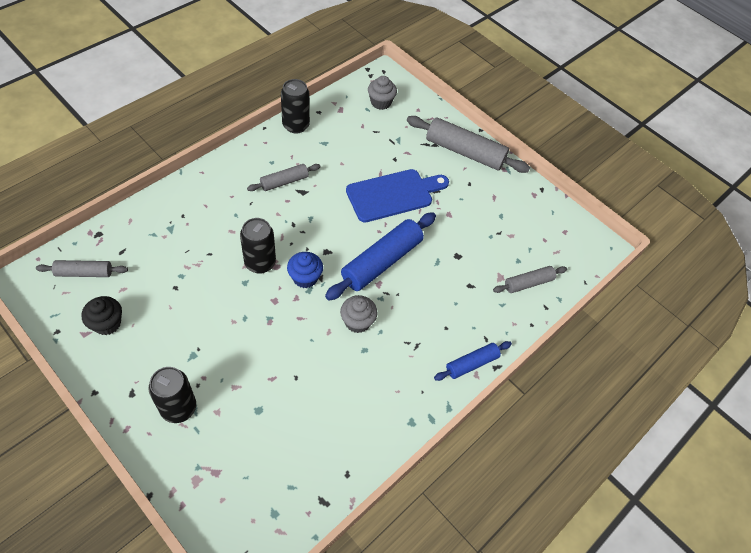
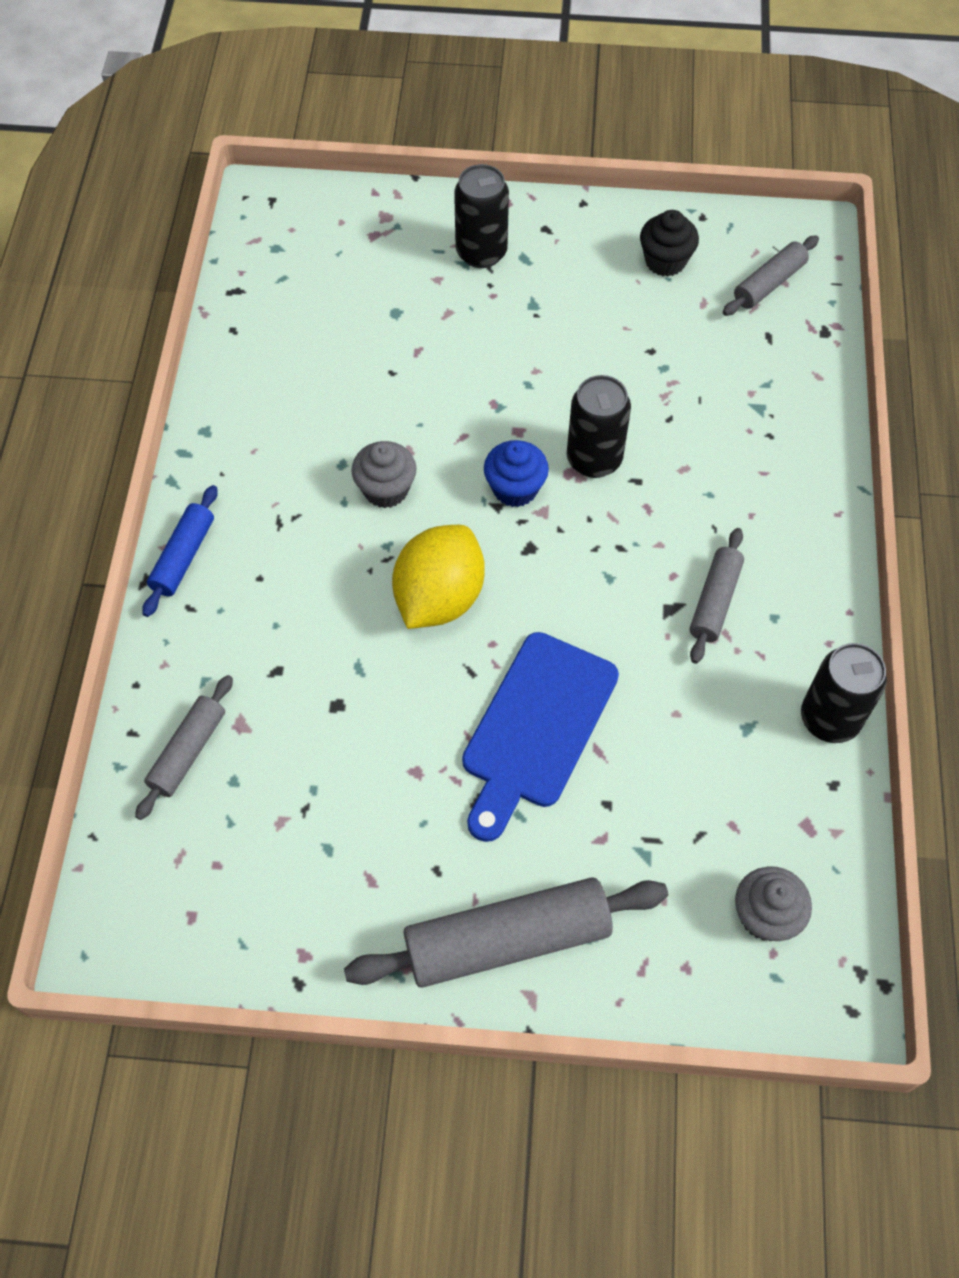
camera: 145 degrees right, 5 degrees up
(381, 262) = (439, 597): blue rolling pin -> yellow lemon

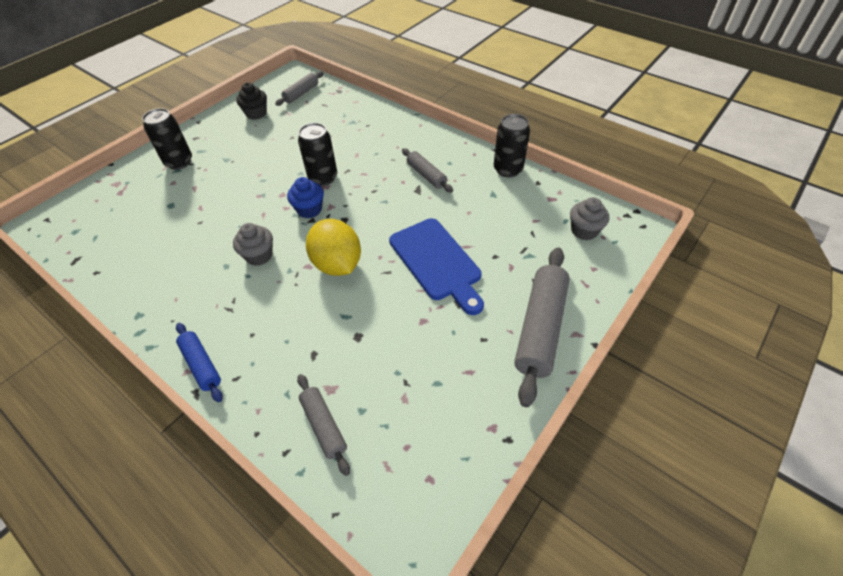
camera: 55 degrees left, 10 degrees down
(769, 284) = (301, 93): grey rolling pin -> grey rolling pin turned 45 degrees clockwise

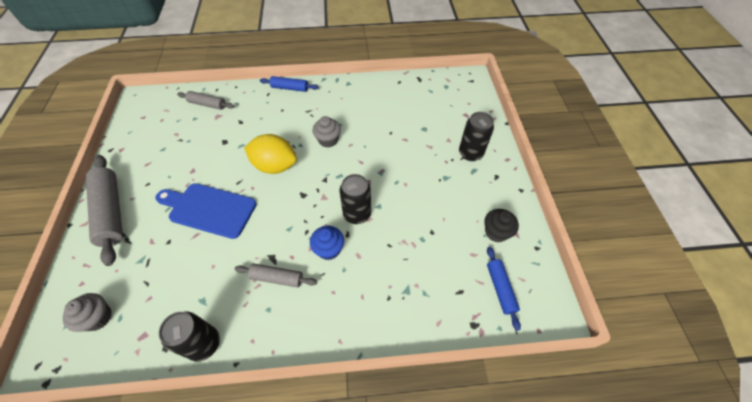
camera: 135 degrees right, 5 degrees up
(301, 93) = (500, 289): grey rolling pin -> blue rolling pin
(309, 209) = (335, 185): blue cupcake -> blue cupcake (329, 249)

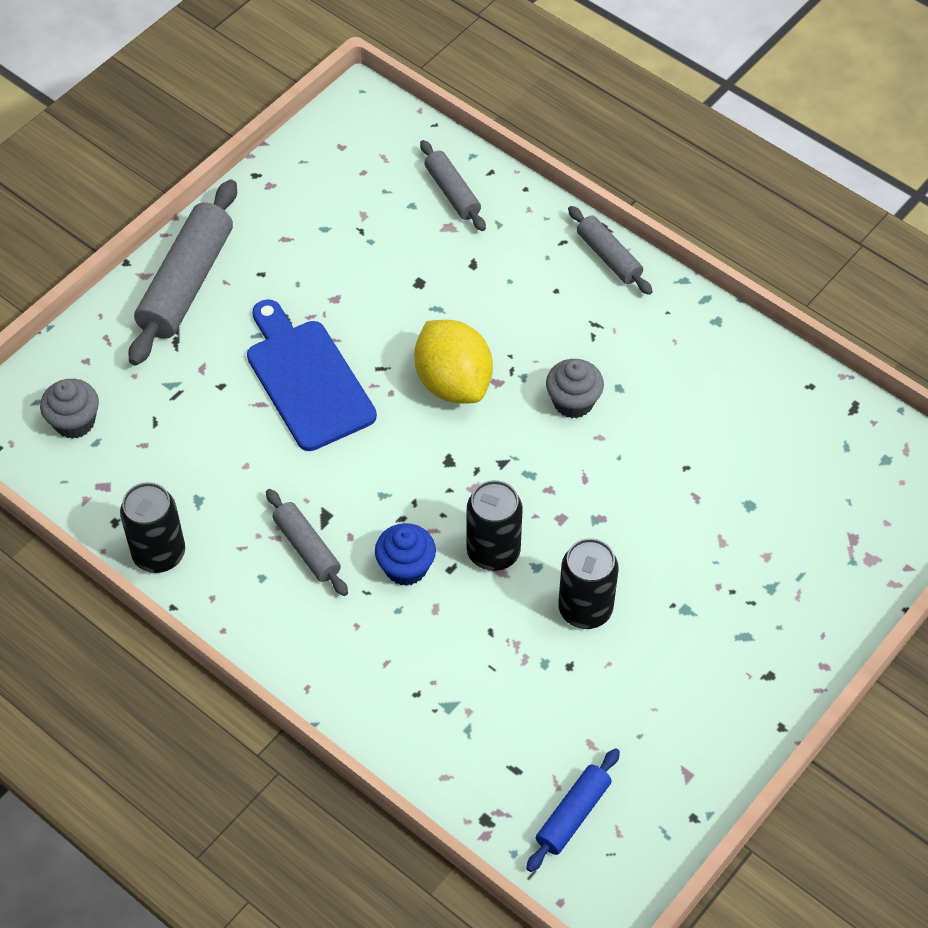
camera: 45 degrees right, 0 degrees up
(290, 88) = (608, 257): blue rolling pin -> grey rolling pin
(470, 153) = (774, 606): black can -> black can (585, 609)
(496, 232) = (661, 746): black cupcake -> none

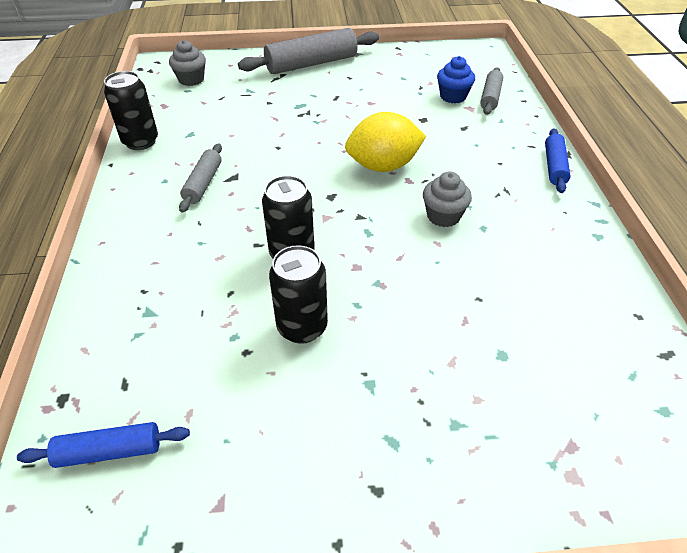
camera: 45 degrees right, 10 degrees down
(307, 379) = (310, 122): blue cutting board -> none
(406, 567) = (235, 226): blue cupcake -> blue cupcake (453, 96)
(453, 382) = (383, 166): yellow lemon -> yellow lemon turned 60 degrees clockwise
(608, 257) = (554, 166): grey rolling pin -> blue rolling pin

